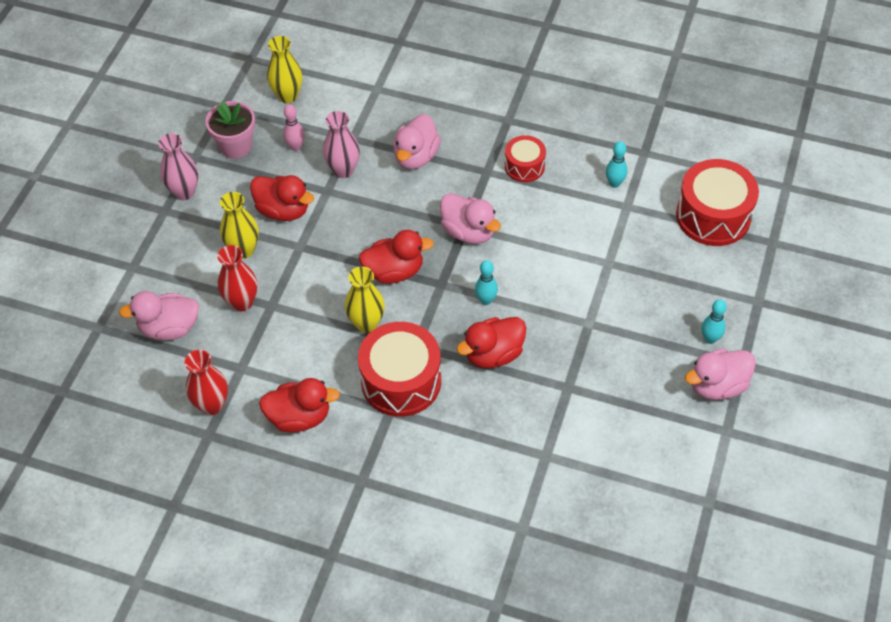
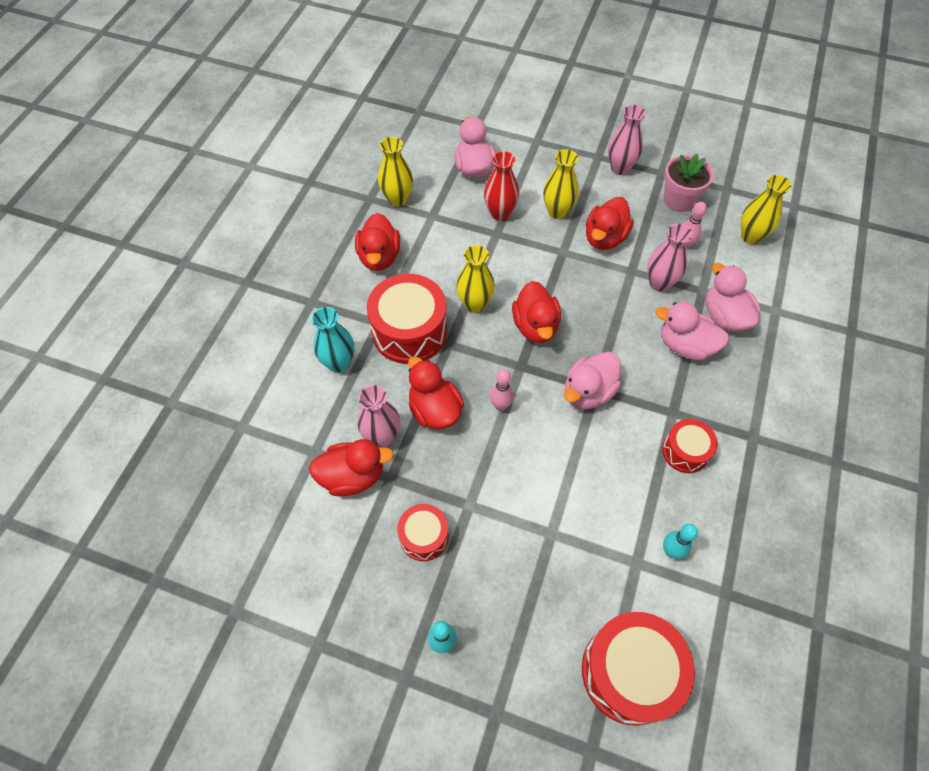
camera: 90 degrees right, 5 degrees up
(212, 405) = (397, 199): red vase -> yellow vase
(441, 444) = (339, 363): none -> turquoise vase
(486, 300) = (500, 405): turquoise bowling pin -> pink bowling pin
(525, 397) = (382, 437): none -> pink vase
(569, 419) = (353, 476): none -> red duck
(622, 357) = (424, 536): none -> red drum
(717, 386) = (378, 641): pink duck -> pink duck (724, 316)

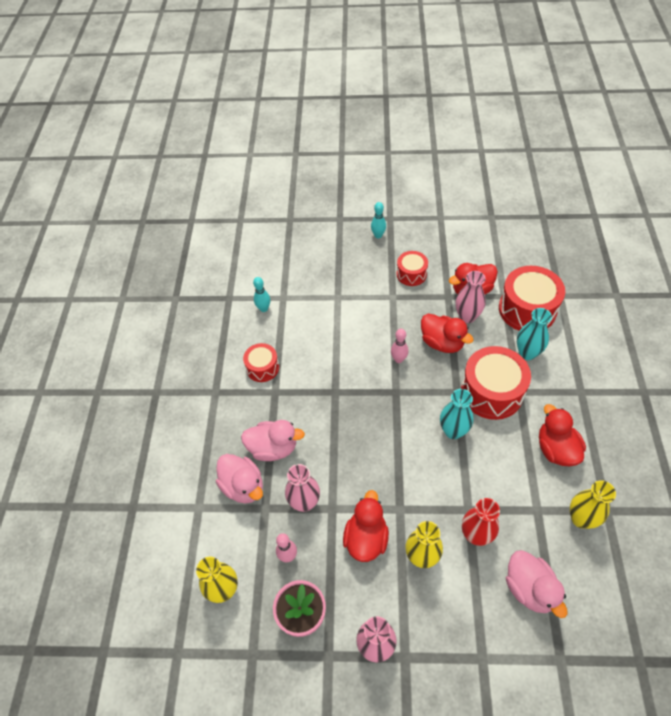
camera: 165 degrees right, 5 degrees down
(475, 304) = (453, 431): yellow vase -> turquoise vase
(535, 326) = (397, 427): red duck -> none
(588, 392) = (340, 387): pink duck -> none
(629, 672) = (277, 251): red drum -> red drum (527, 309)

